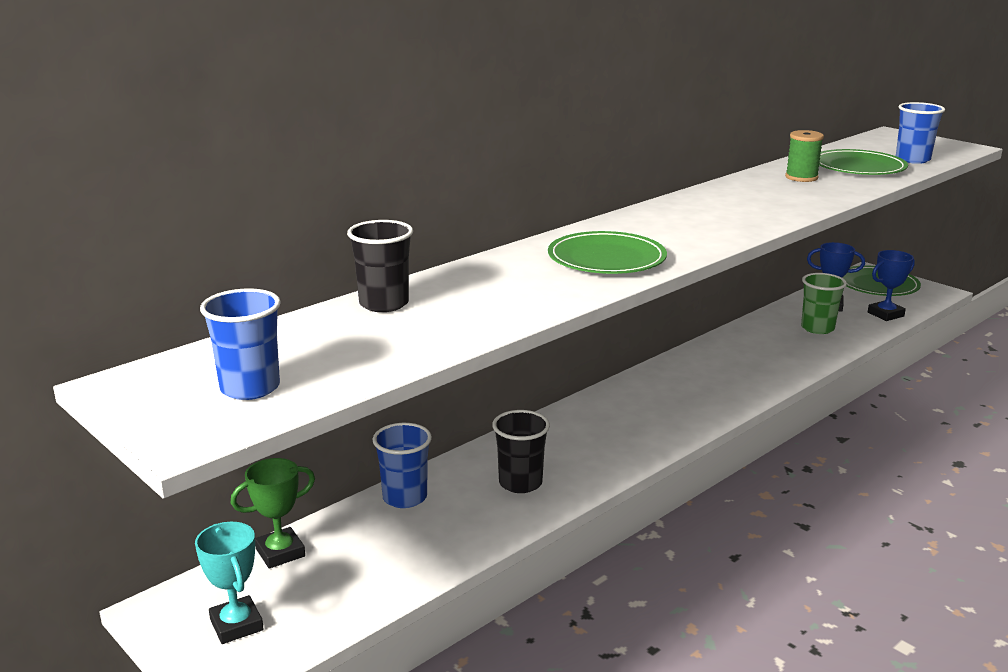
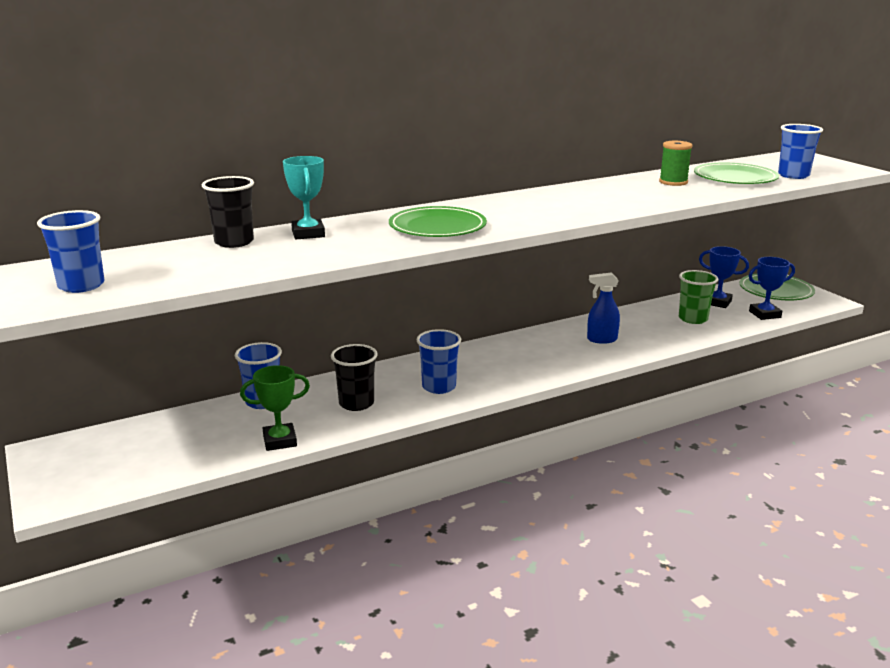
camera: 15 degrees right, 0 degrees up
(236, 625) = (84, 468): turquoise trophy -> turquoise trophy (308, 234)
(280, 552) = (148, 426): green trophy -> green trophy (280, 441)
(601, 448) = (439, 387): none -> blue cup
(739, 365) = (601, 339): none -> blue spray bottle

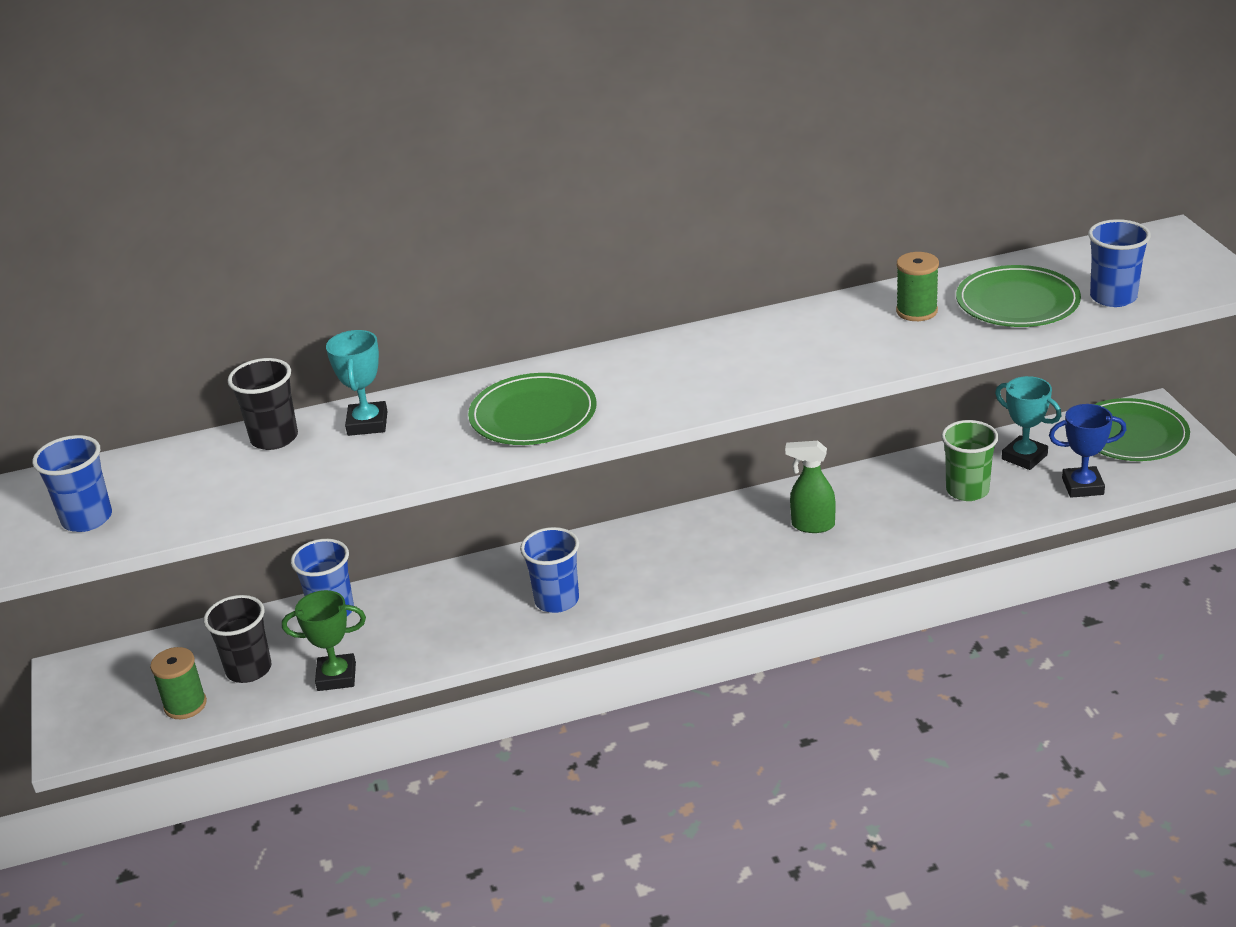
camera: 15 degrees right, 10 degrees up
(152, 467) = (185, 705): none -> green spool
(356, 403) = (444, 622): black cup -> black cup (249, 669)
(601, 339) = (812, 525): blue spray bottle -> green spray bottle
(717, 302) = (1024, 457): blue trophy -> turquoise trophy

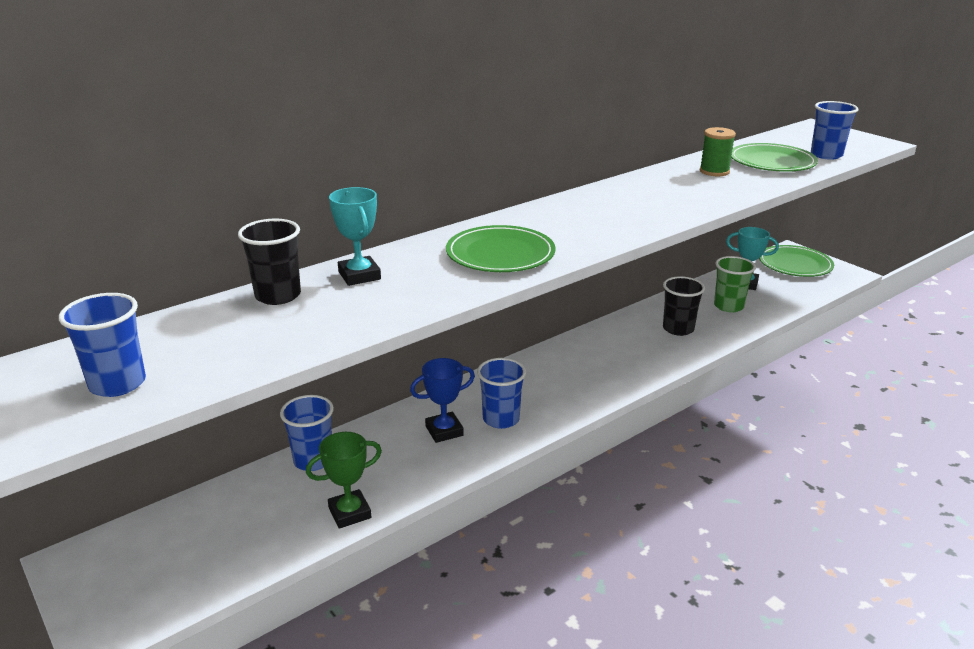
camera: 25 degrees left, 5 degrees down
(185, 705) = (212, 568): green spool -> none
(249, 669) = (261, 523): black cup -> black cup (678, 329)
(812, 525) = (648, 340): green spray bottle -> none
(1082, 486) = (795, 294): blue trophy -> blue trophy (444, 431)

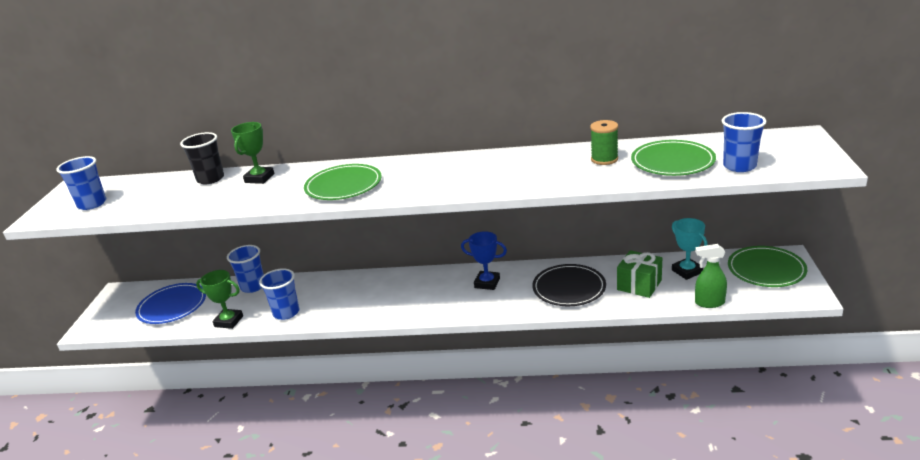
camera: 45 degrees right, 0 degrees up
(218, 535) = (172, 306): none -> blue plate
(359, 275) = (259, 178): turquoise trophy -> green trophy
(444, 431) = (328, 297): blue trophy -> blue trophy (487, 283)
(501, 419) = (365, 303): blue cup -> blue cup (286, 313)
(678, 329) = (569, 288): black cup -> black plate
(728, 306) = (639, 285): green cup -> green gift
(800, 302) = (709, 303): none -> green spray bottle

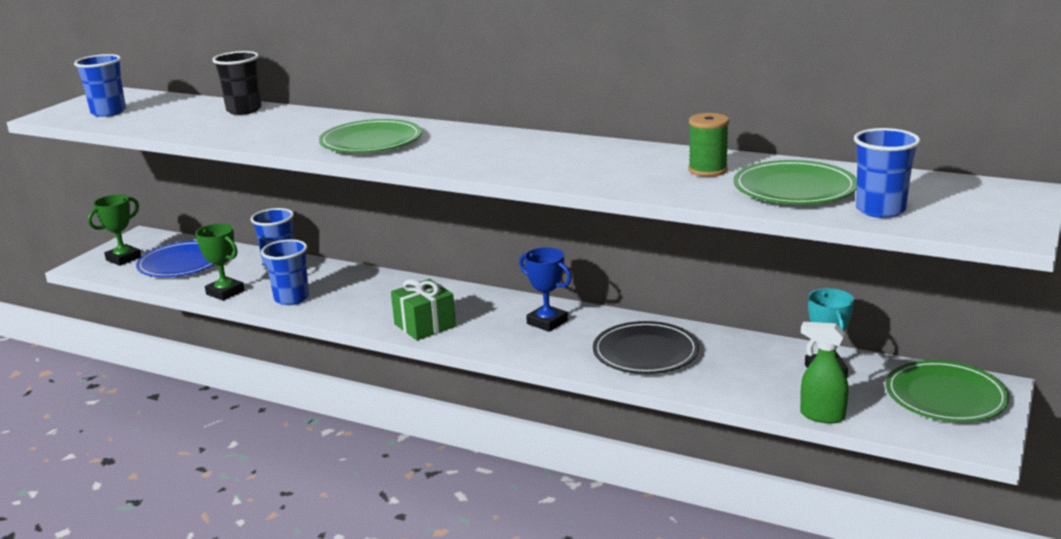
camera: 20 degrees right, 5 degrees down
(259, 178) = (293, 118): green trophy -> green trophy (123, 258)
(639, 285) = (743, 371): green gift -> green gift (425, 325)

